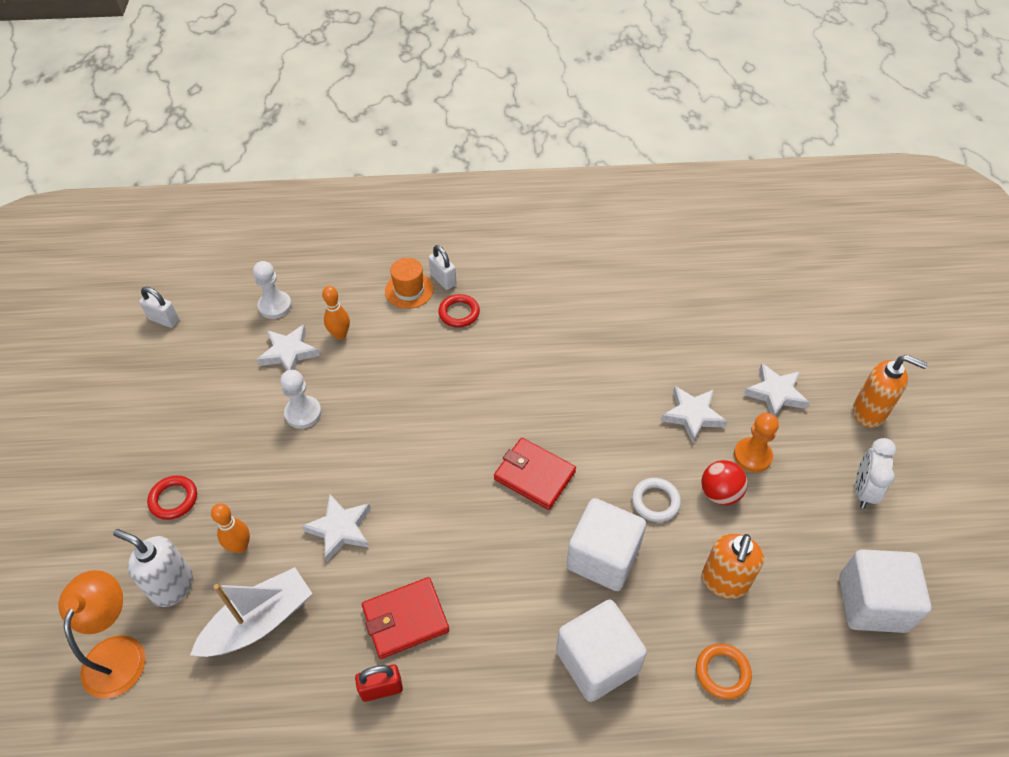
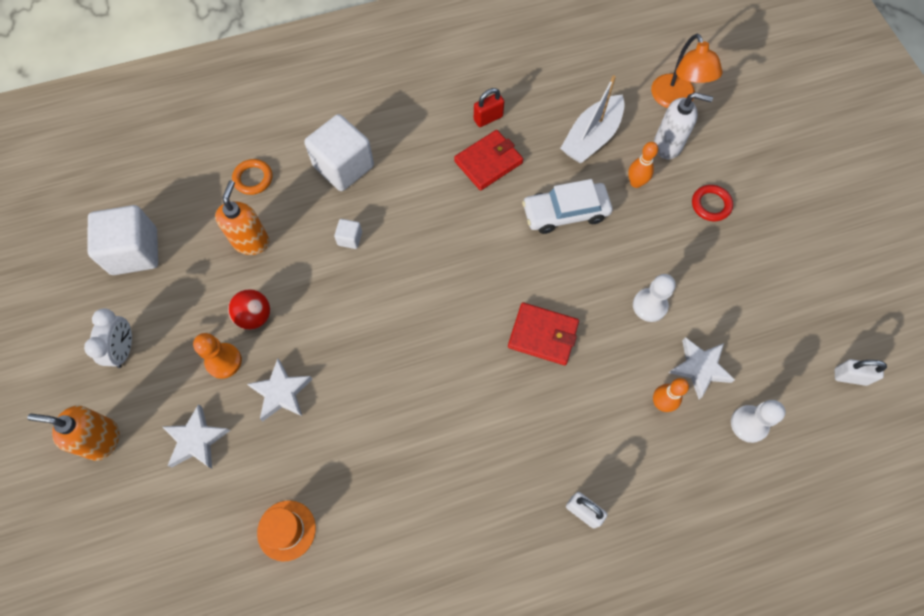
camera: 165 degrees right, 15 degrees up
(340, 529) = (565, 212): white star -> white car
(409, 290) = (615, 485): orange hat -> orange hat (286, 530)
(459, 313) = (548, 465): red ring -> none
(534, 475) = (420, 294): red wallet -> red wallet (543, 335)
(603, 557) = (350, 238): white cube -> white cube, size x0.44
(655, 502) = (311, 295): white ring -> none

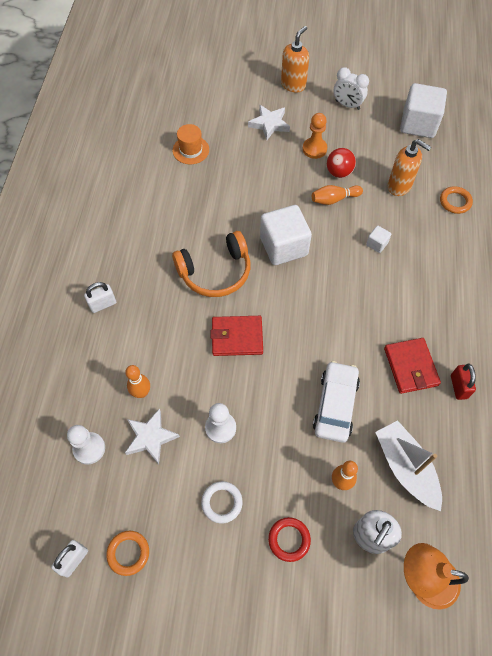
camera: 115 degrees right, 5 degrees down
(281, 392) = (277, 171): white star -> none
(301, 306) = (334, 199): none -> orange bowling pin
(343, 166) = (445, 261): white cube -> white cube (283, 246)
(471, 398) = (215, 272): none -> orange headphones
(543, 335) = (237, 337): red wallet -> red wallet turned 45 degrees clockwise
(717, 272) = (222, 502): none -> white ring
(811, 331) = (128, 553): none -> orange ring

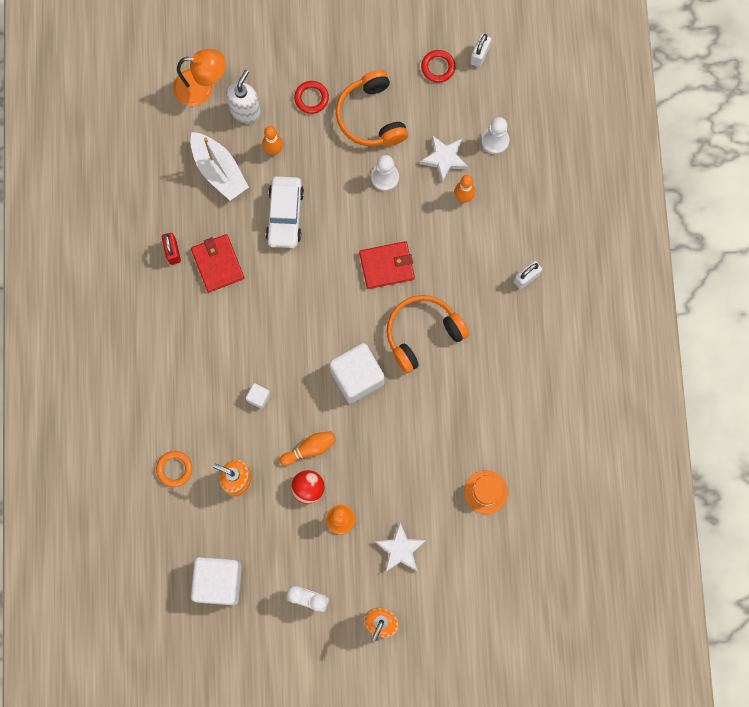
camera: 170 degrees right, 15 degrees up
(128, 553) = (438, 67): orange ring -> red ring
(222, 502) = (371, 117): white ring -> orange headphones

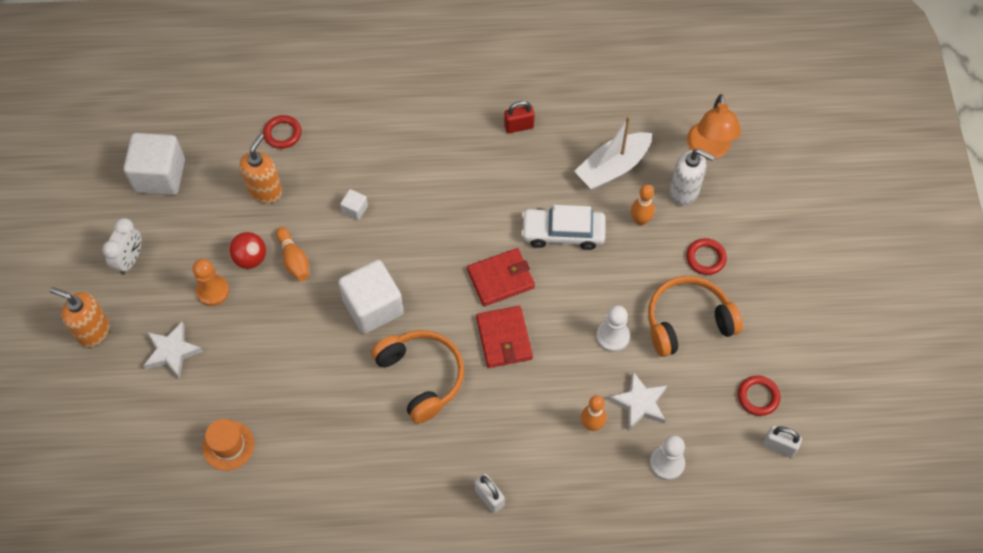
camera: 90 degrees right, 15 degrees down
(174, 469) = (282, 134): orange ring -> red ring
(217, 264) = (505, 168): red wallet -> red wallet (501, 279)

